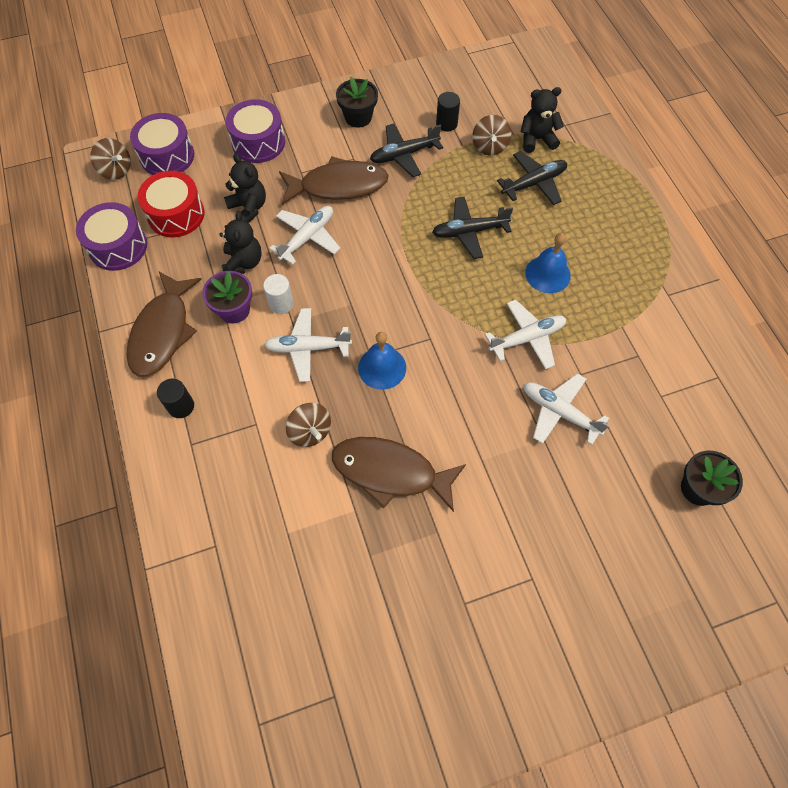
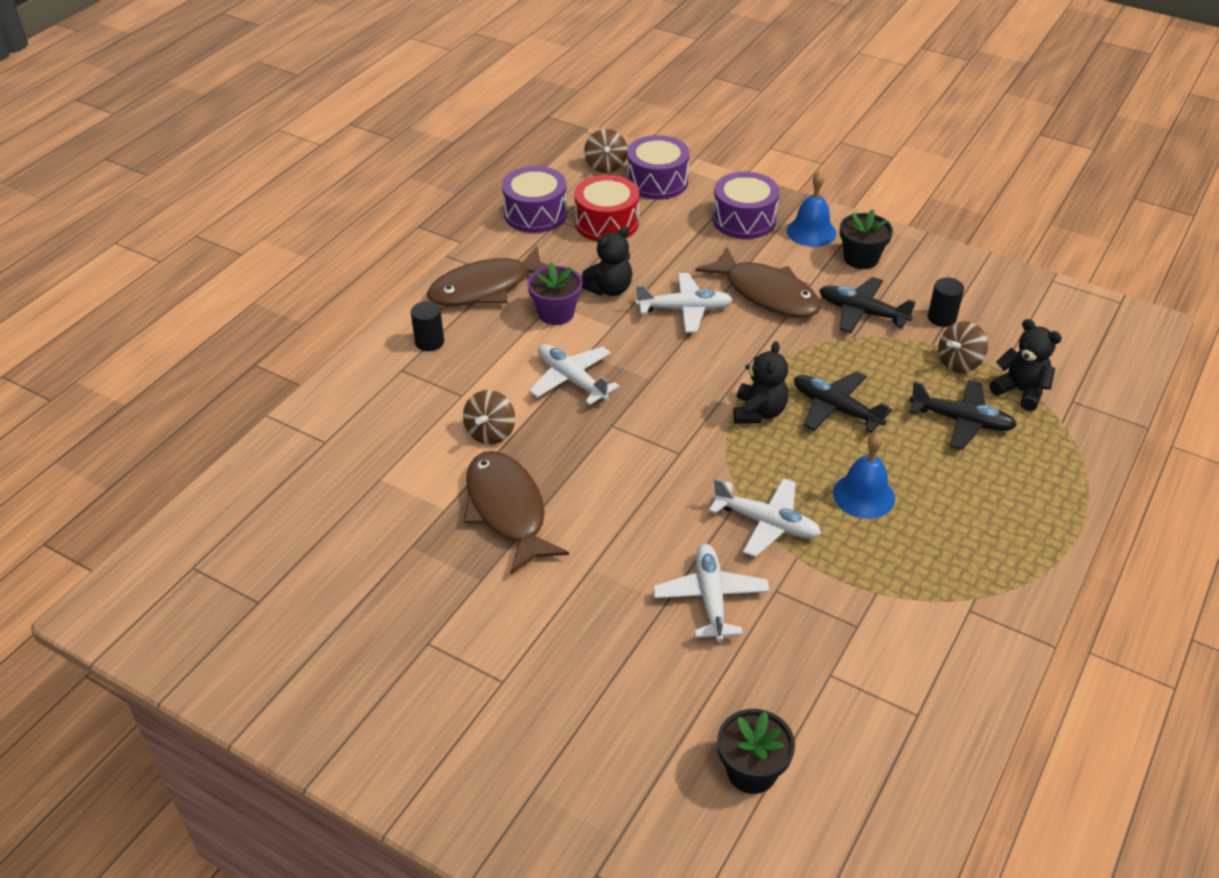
camera: 50 degrees right, 20 degrees down
(249, 208) = (668, 257): black teddy bear -> black teddy bear (759, 412)
(281, 304) = (596, 336): white cylinder -> none
(382, 367) = (608, 439): blue bell -> blue bell (811, 231)

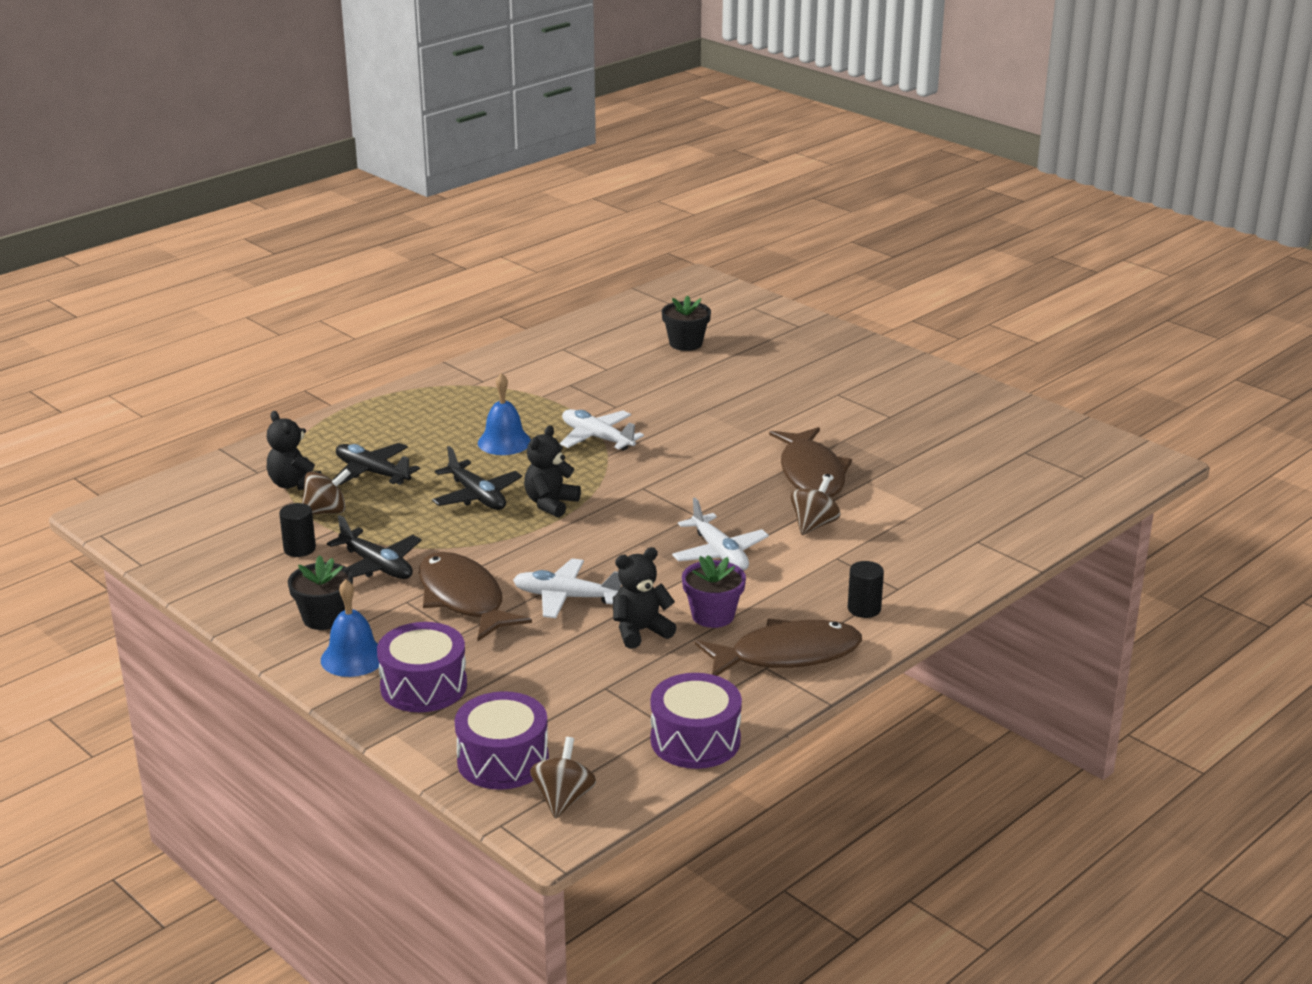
camera: 165 degrees left, 15 degrees down
(606, 223) = (604, 711): red drum -> none
(710, 598) = (667, 409): white plane -> none

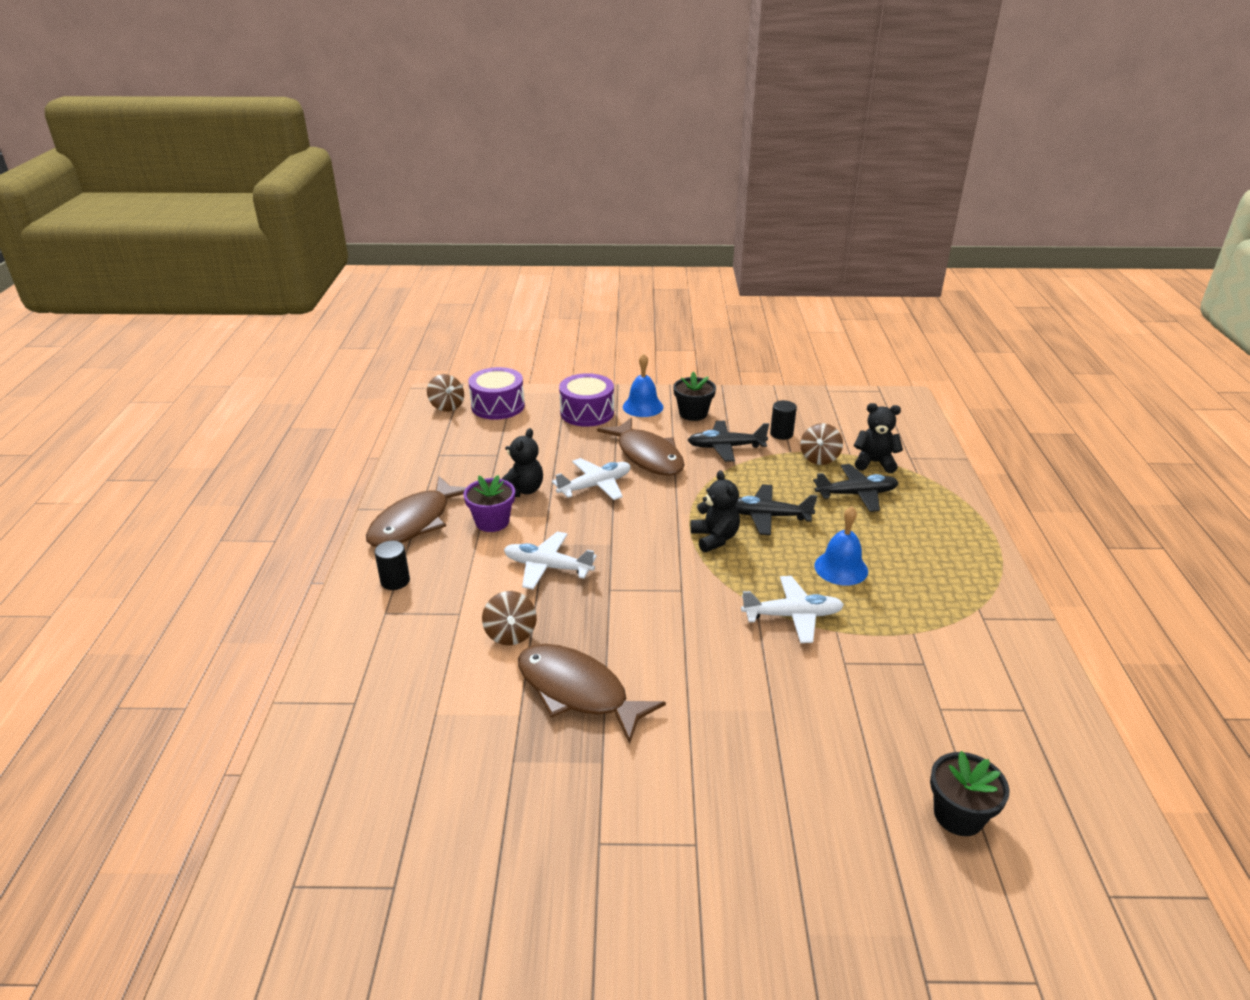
camera: 135 degrees right, 5 degrees up
(463, 599) = (647, 456): brown fish -> brown fish turned 45 degrees clockwise
(695, 740) = (414, 455): purple drum -> none

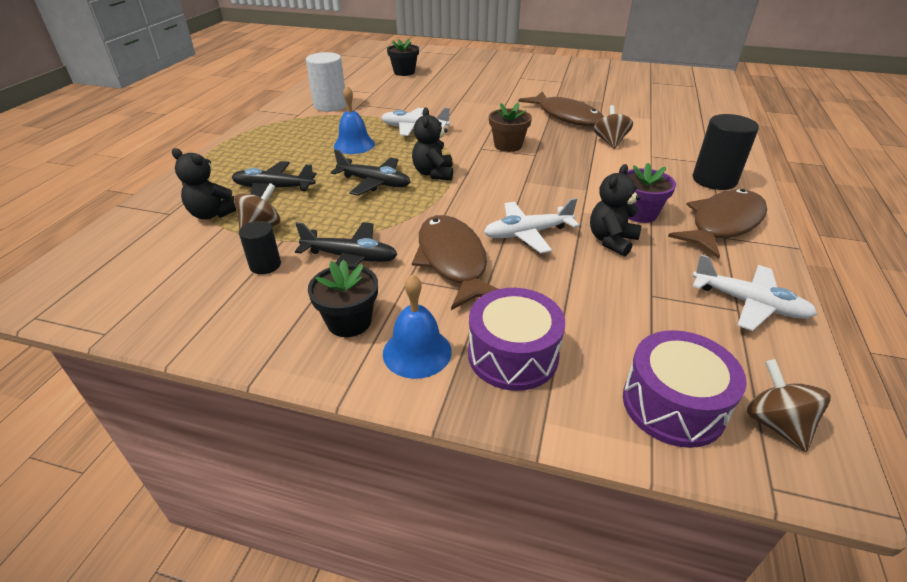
camera: 165 degrees left, 5 degrees up
(395, 581) = (714, 180): black cylinder -> black cylinder, size x1.74
(547, 567) = (583, 173): white plane -> white plane (749, 304)
(648, 601) = (508, 145): none -> brown flower pot
(964, 650) = (330, 106): none -> white cylinder

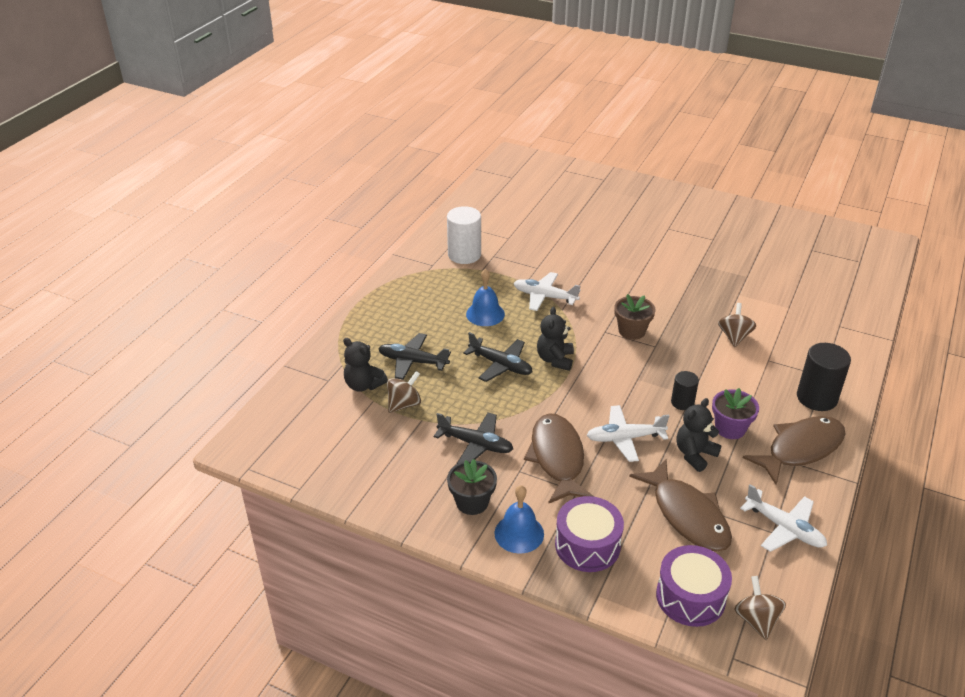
camera: 10 degrees right, 0 degrees up
(265, 265) = (409, 443): black cylinder -> black cylinder (682, 402)
(404, 72) = (544, 207): black flower pot -> none
(566, 116) = (701, 295): brown fish -> brown fish (687, 515)

